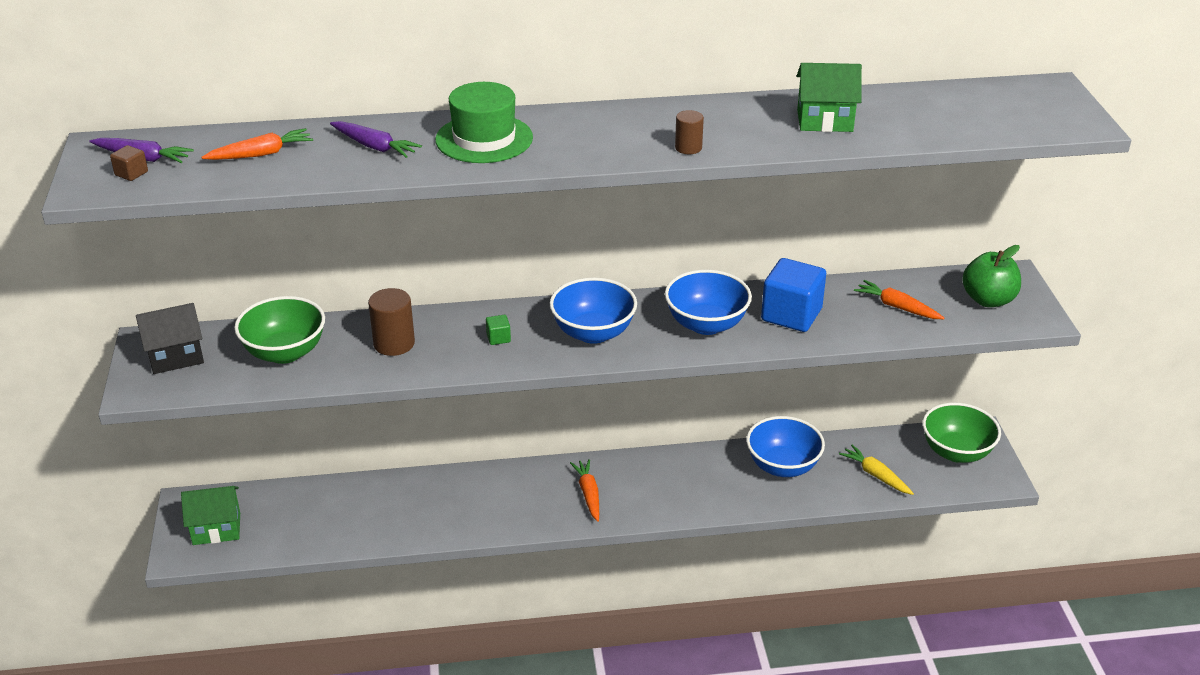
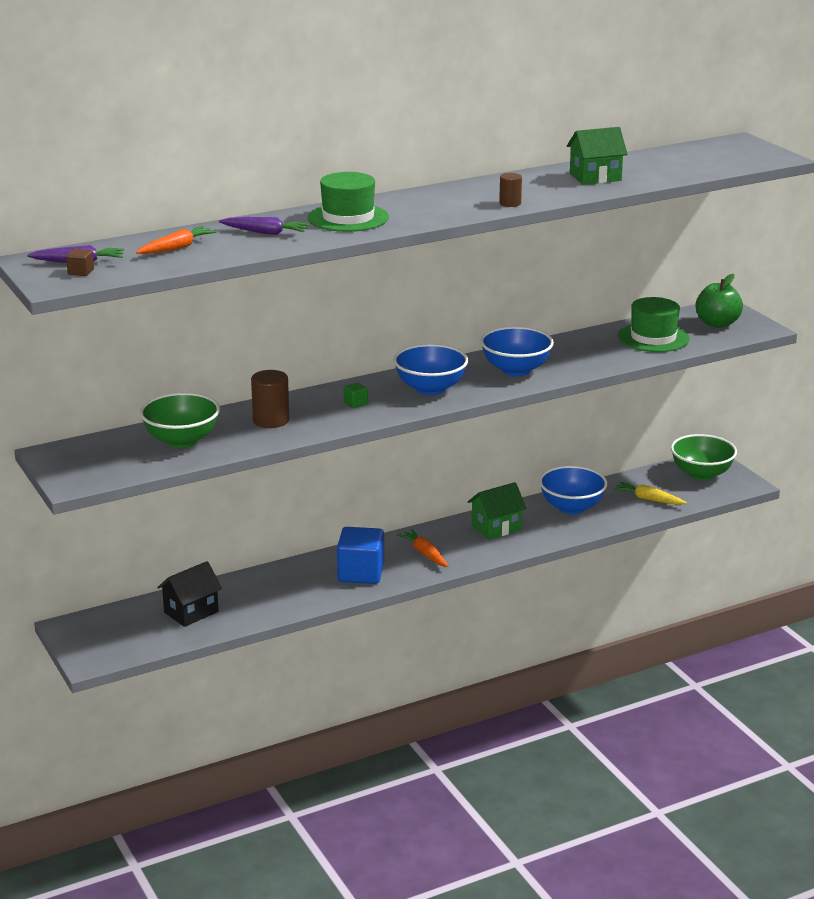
camera: 20 degrees left, 10 degrees down
(175, 357) = (86, 458): black house -> black house (191, 612)
(216, 529) = (111, 638): green house -> green house (496, 528)
(791, 315) = (577, 354): blue cube -> blue cube (361, 573)
(897, 307) = (653, 338): orange carrot -> green hat

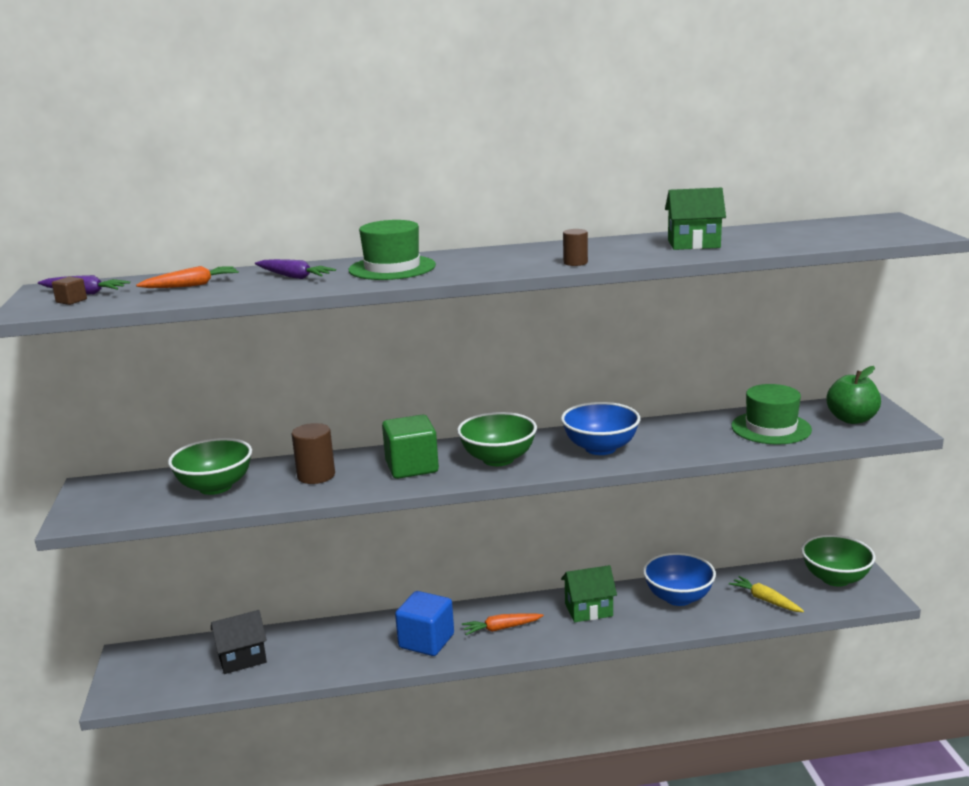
camera: 20 degrees right, 5 degrees down
(355, 403) = (412, 467): green cube -> green cube, size x2.38
(424, 553) = (501, 628): orange carrot -> orange carrot turned 90 degrees counterclockwise
(430, 388) = (498, 459): blue bowl -> green bowl

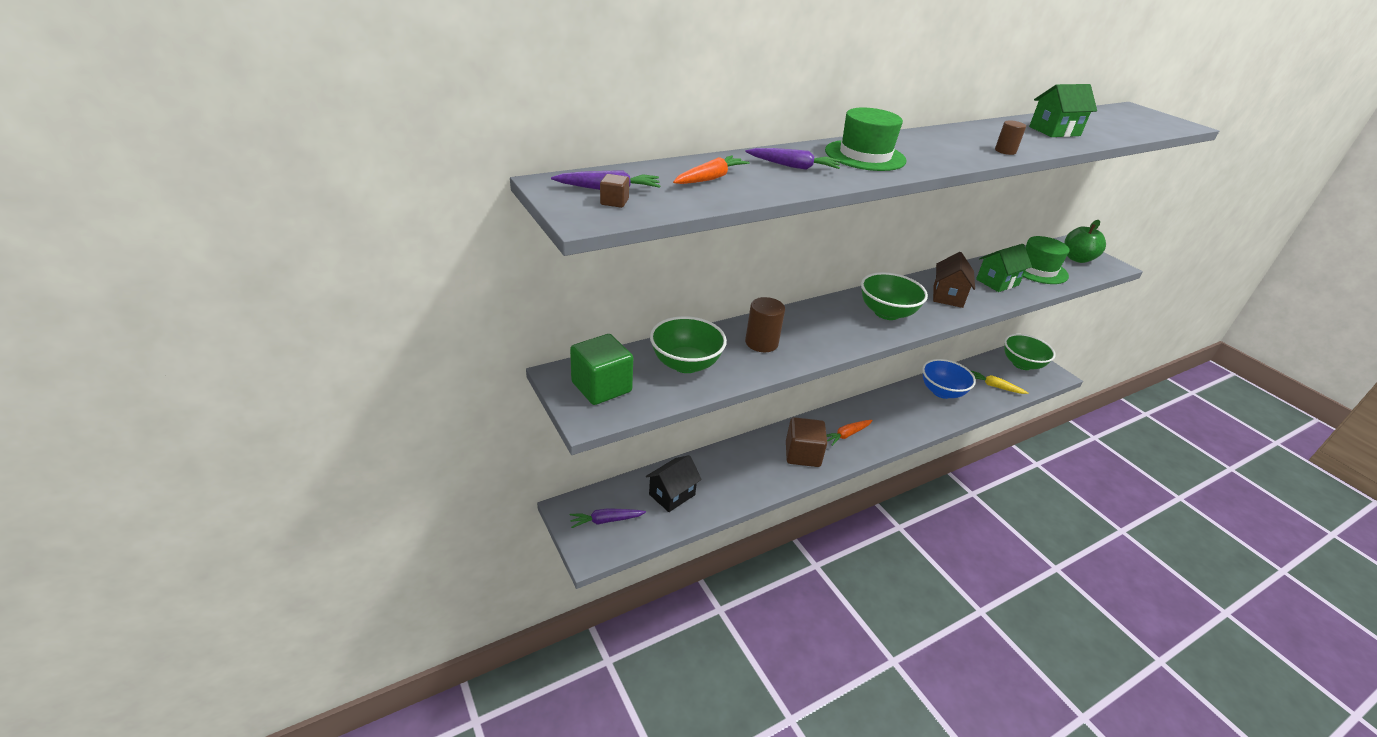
camera: 25 degrees left, 15 degrees up
(154, 671) = (606, 520): none -> purple carrot
(412, 467) = (829, 326): green cube -> green cube (601, 387)
(426, 641) = (802, 454): blue cube -> brown cube
(588, 610) = (893, 410): green house -> green house (997, 282)
(600, 448) = (948, 296): blue bowl -> brown house

